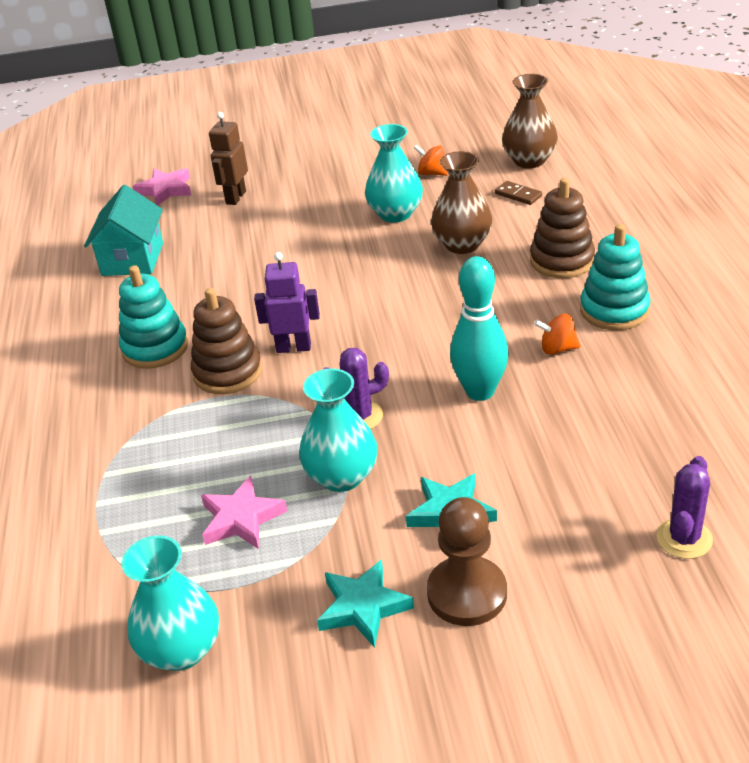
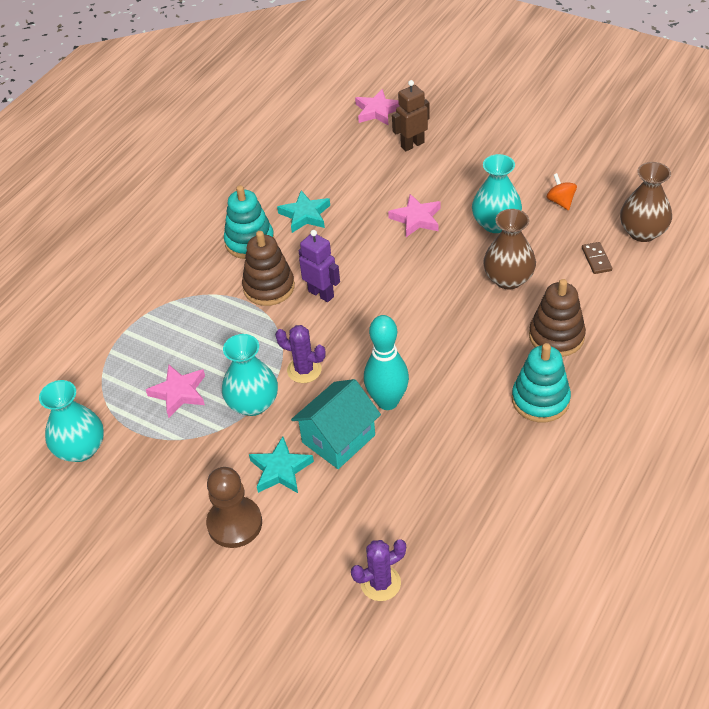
camera: 40 degrees right, 10 degrees up
(132, 259) = (303, 161): turquoise house -> turquoise house (338, 439)
(314, 246) = (416, 219): none -> pink star
(363, 607) = (179, 491): turquoise star -> turquoise star (305, 215)
(557, 349) = (469, 403): orange spinning top -> none

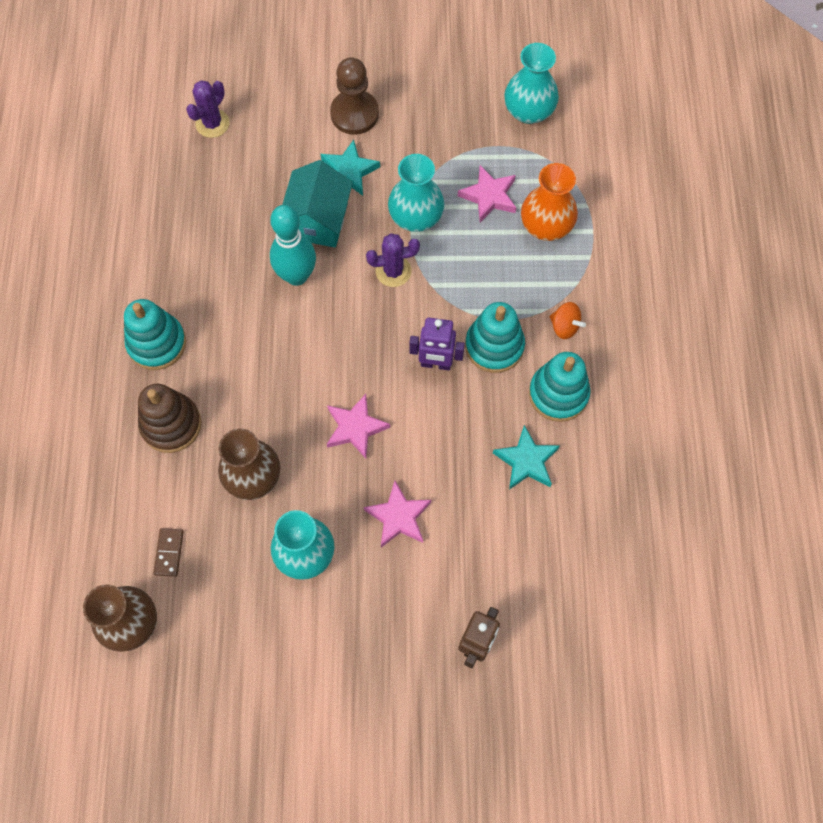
camera: 145 degrees right, 20 degrees up
(156, 350) = (546, 226): none -> orange vase
(269, 287) = (494, 346): brown stacking toy -> turquoise stacking toy
(377, 111) = (560, 688): pink star -> pink star (355, 428)
(560, 201) = (245, 629): orange spinning top -> orange spinning top (564, 327)
(596, 259) = (169, 552): brown domino -> brown domino turned 45 degrees clockwise

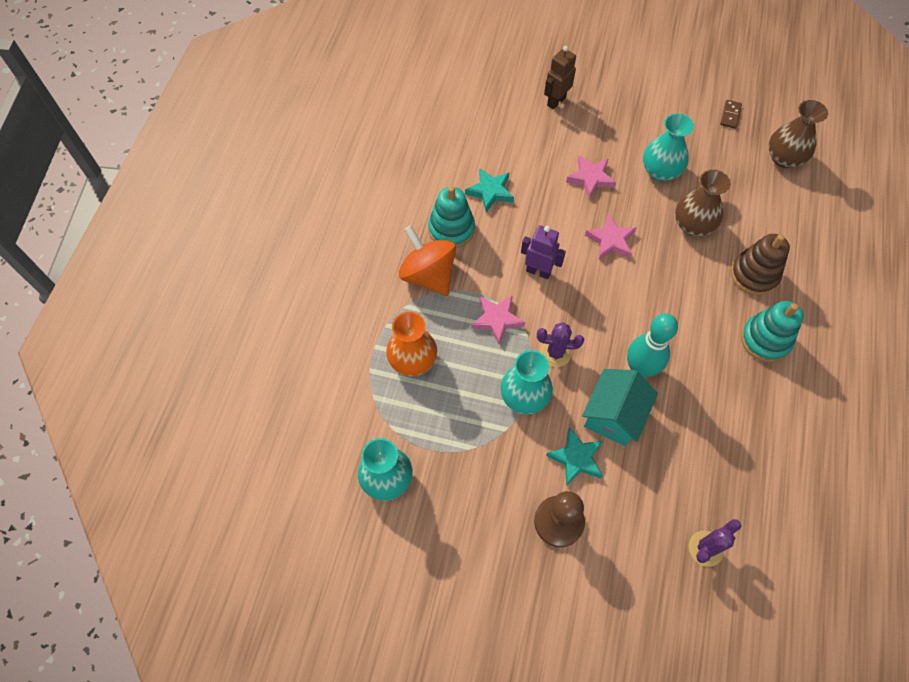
camera: 165 degrees left, 5 degrees down
(169, 552) = (757, 192): brown domino -> brown domino (730, 115)
(489, 196) = (453, 400): pink star -> pink star (497, 320)
(494, 346) = (488, 274): turquoise stacking toy -> none
(564, 327) = (428, 275): orange spinning top -> orange spinning top, size x2.07

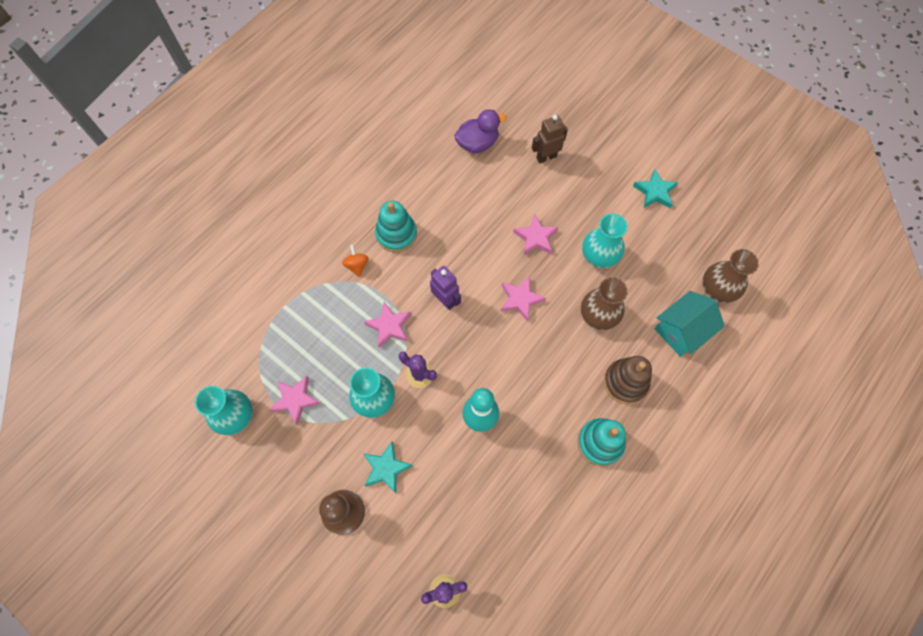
camera: 25 degrees right, 5 degrees up
(412, 360) = (306, 330): orange vase -> none
(428, 275) = (357, 265): orange spinning top -> orange spinning top, size x0.48
(442, 434) = (295, 400): none -> pink star
(481, 113) = (477, 143): none -> purple duck
(490, 192) = (445, 215): turquoise star -> turquoise star (655, 192)
(613, 416) = (435, 448): turquoise house -> turquoise house (681, 331)
(730, 115) = (692, 230): brown domino -> none

